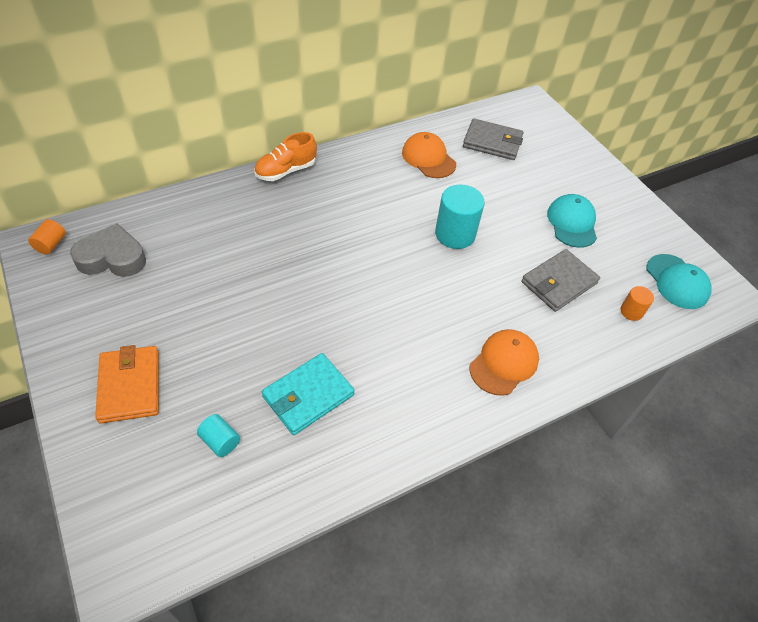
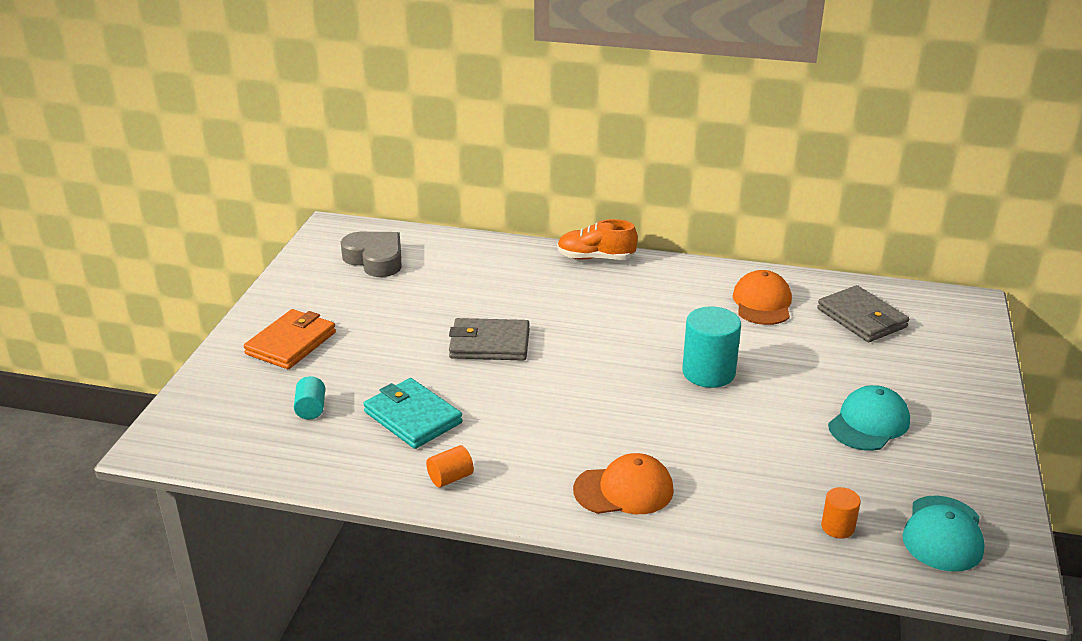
camera: 45 degrees right, 20 degrees down
(51, 244) = (342, 233): orange cylinder -> orange cylinder (450, 478)
(308, 396) = (413, 417): turquoise wallet -> turquoise wallet turned 45 degrees clockwise
(559, 283) = (778, 462): grey wallet -> grey wallet (489, 344)

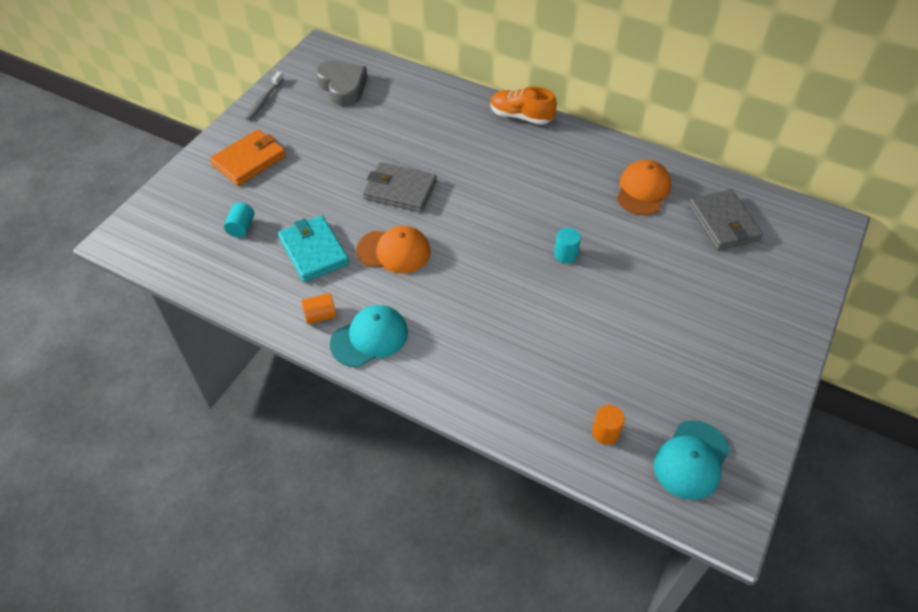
camera: 15 degrees right, 20 degrees up
(283, 284) = (264, 100): none -> grey toothbrush
(624, 490) = (448, 357): orange cap -> orange cap (394, 251)
(708, 373) = (565, 254): turquoise cylinder -> turquoise cylinder, size x0.52
(869, 423) = (679, 334): turquoise cap -> turquoise cap (369, 338)

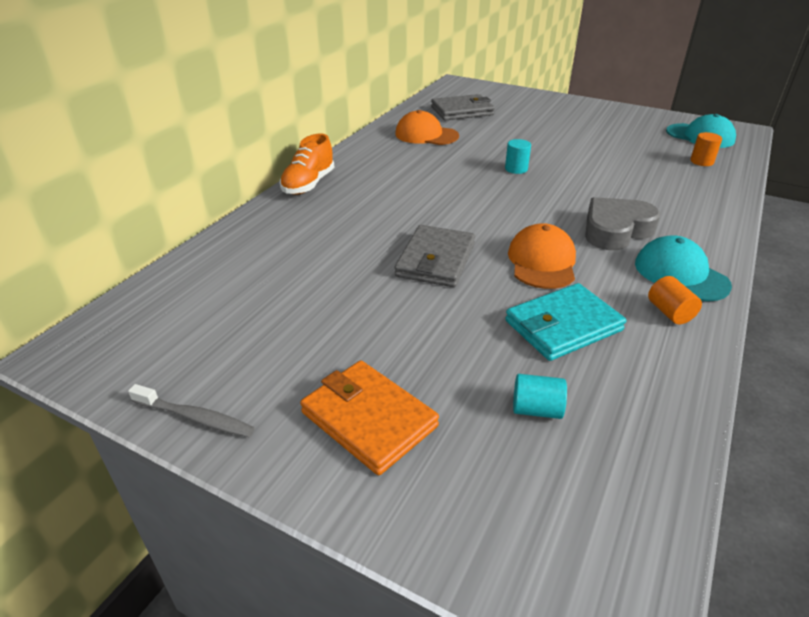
camera: 90 degrees left, 15 degrees down
(343, 87) = (196, 320): grey heart -> grey heart (615, 230)

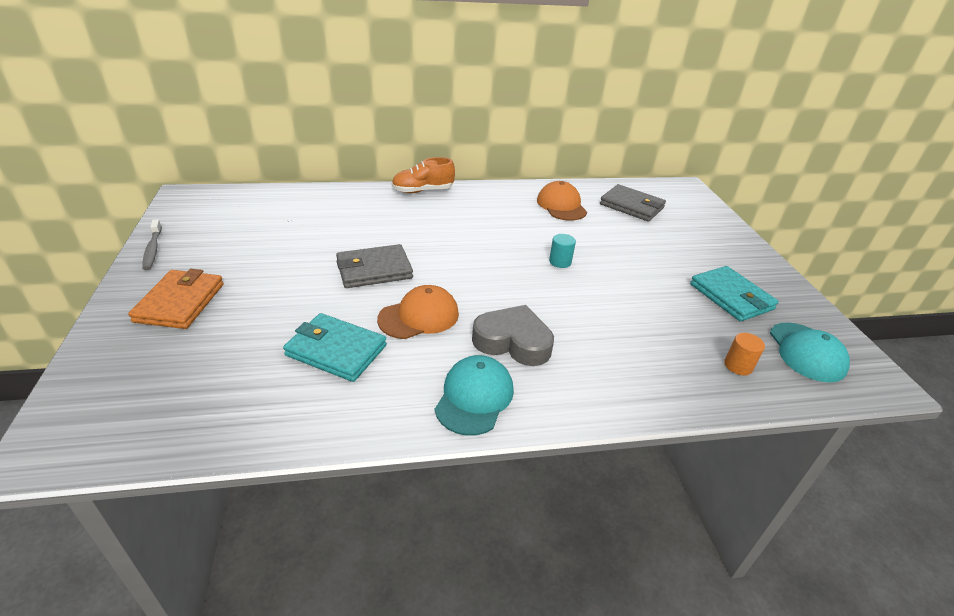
camera: 50 degrees right, 0 degrees up
(536, 409) = (226, 364): turquoise cylinder -> none
(621, 131) = (731, 296): none -> turquoise wallet
(669, 312) = (403, 403): orange cylinder -> none

